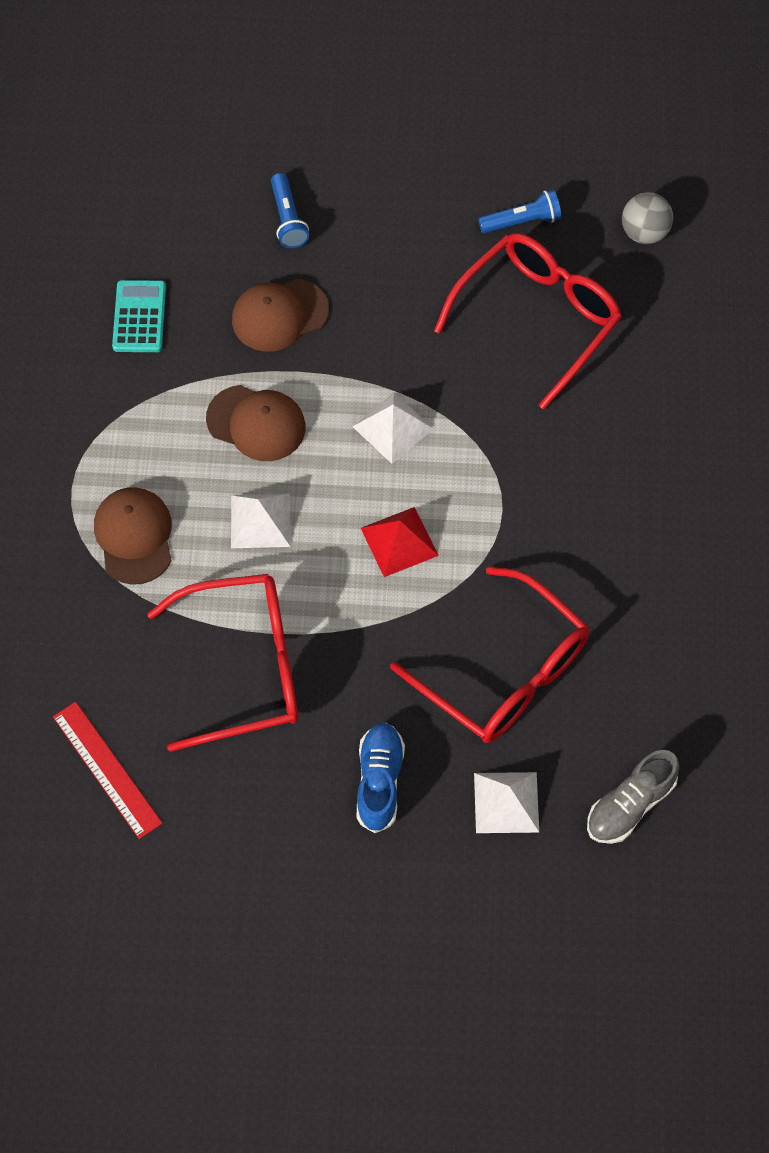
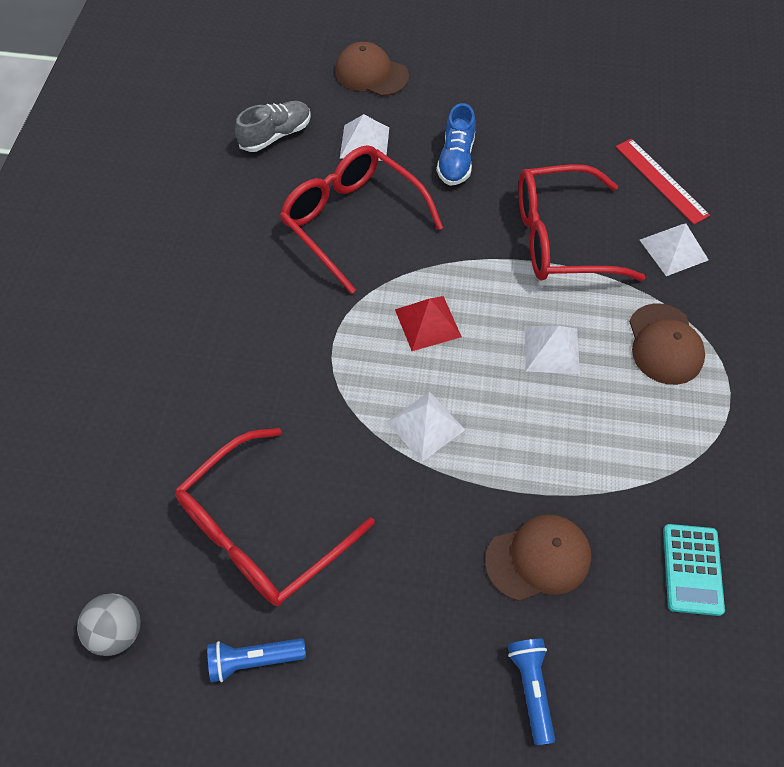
camera: 175 degrees left, 5 degrees down
(106, 662) = (673, 249): none -> white pyramid
(256, 423) = (559, 440): brown cap -> brown cap (371, 74)

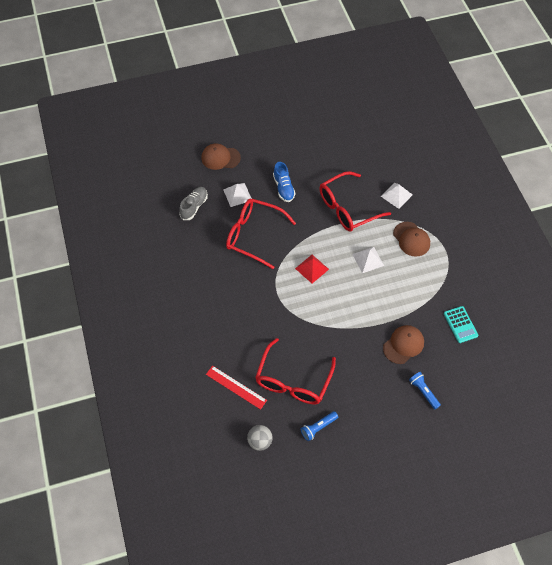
camera: 25 degrees left, 0 degrees up
(425, 425) = (334, 312): white pyramid -> none
(661, 180) = (377, 164): red ruler -> red ruler (236, 387)

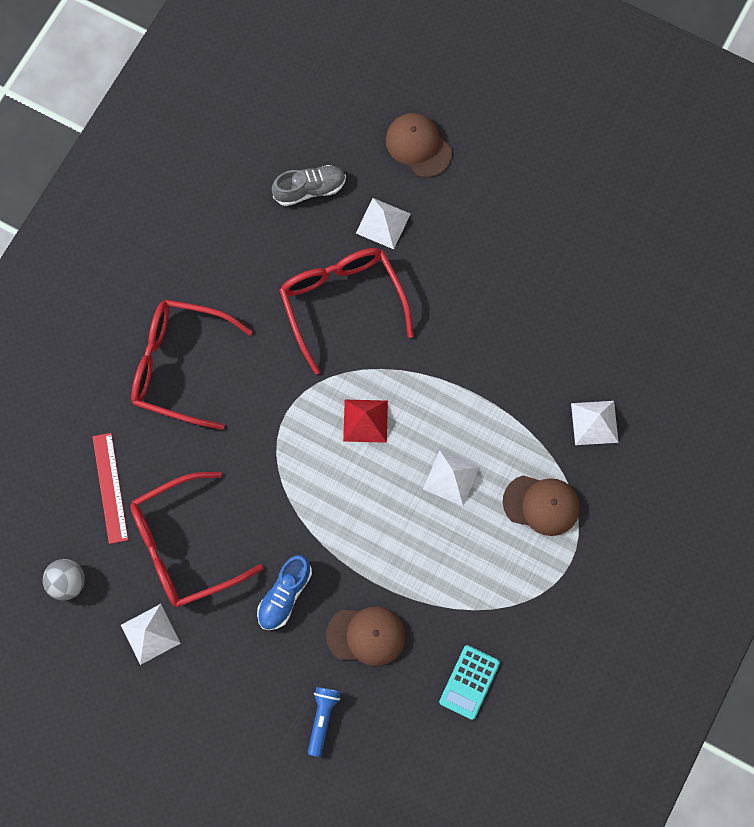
camera: 45 degrees right, 15 degrees up
(283, 188) = (454, 269): blue shoe -> blue shoe (284, 595)
(318, 427) = (150, 634): blue flashlight -> white pyramid
(348, 208) = (506, 379): red glasses -> red glasses (180, 366)
(411, 239) = (541, 505): brown cap -> brown cap turned 90 degrees counterclockwise

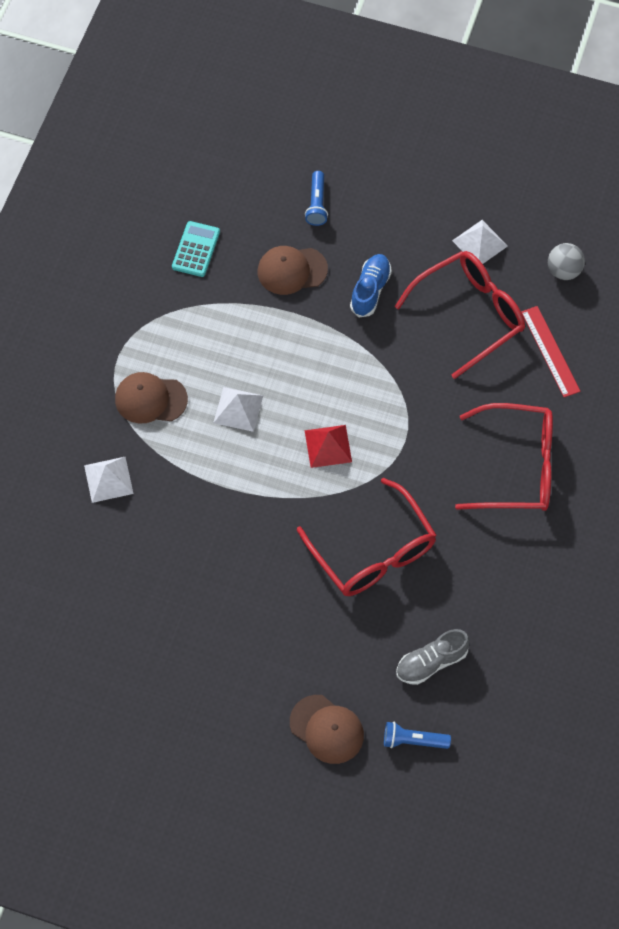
camera: 170 degrees right, 10 degrees down
(342, 124) = (413, 740): none -> blue flashlight
(383, 223) = (348, 639): white pyramid -> none

